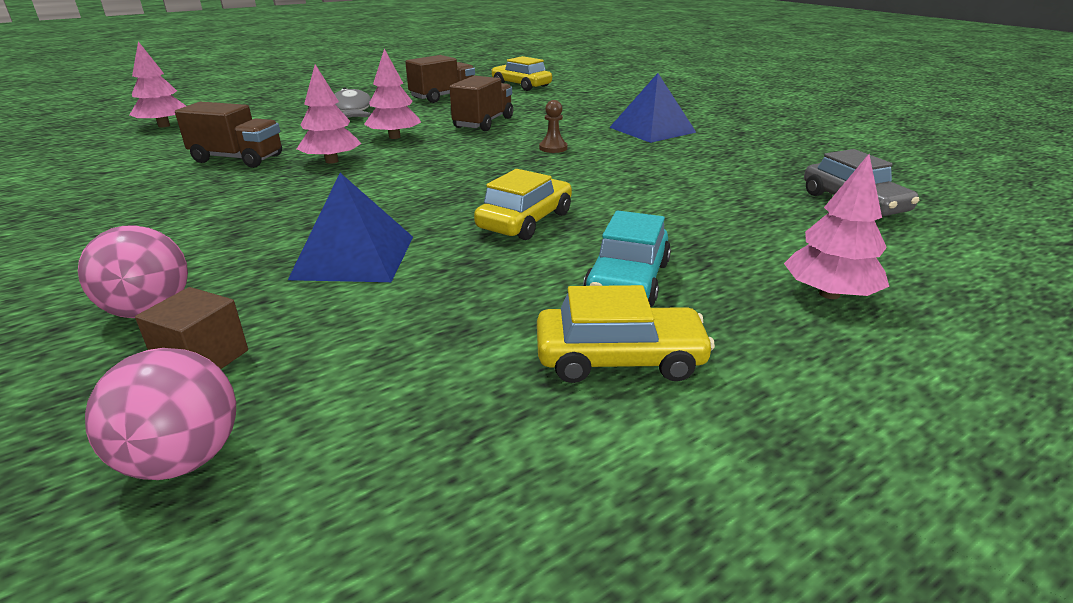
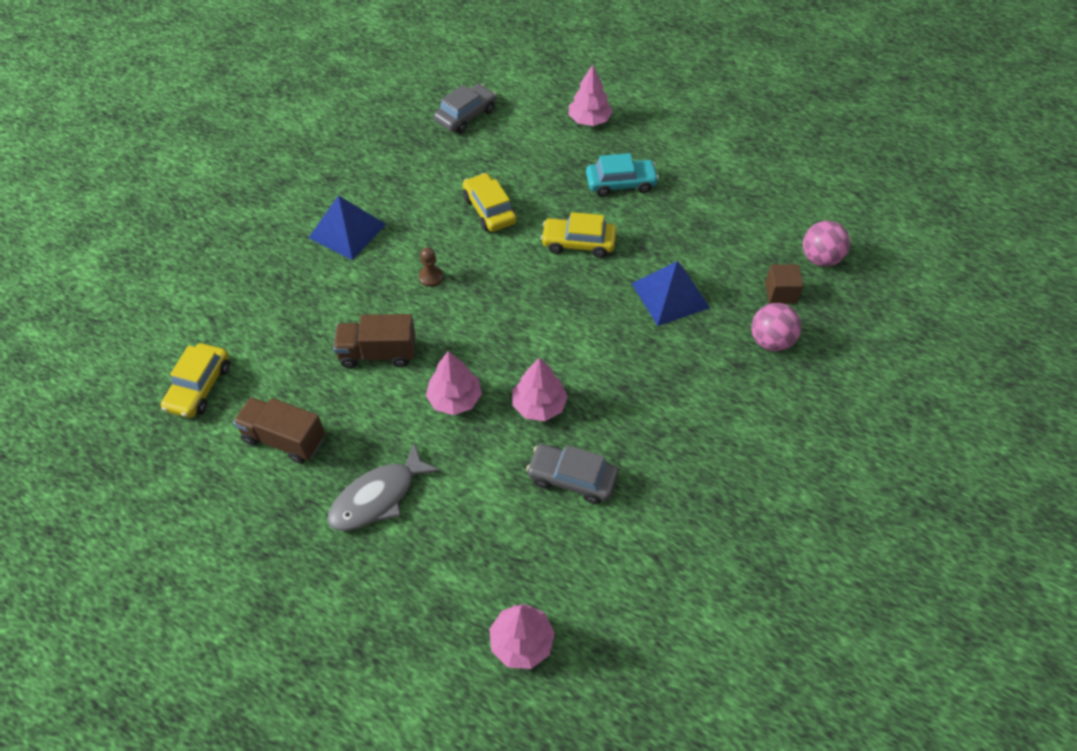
camera: 115 degrees left, 25 degrees up
(238, 159) = (572, 478): brown truck -> grey car
(619, 358) = (684, 171): yellow car -> yellow car (489, 210)

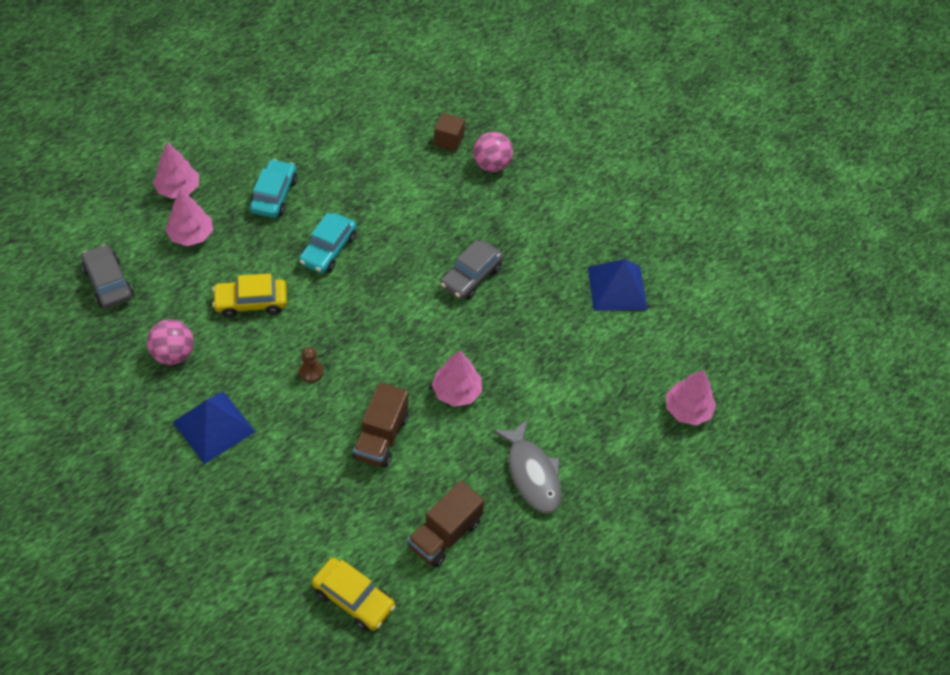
camera: 75 degrees left, 0 degrees up
(539, 405) = (488, 334): pink tree -> pink tree (191, 235)
(572, 478) = (564, 334): grey car -> grey car (471, 276)
(578, 243) = (328, 249): yellow car -> turquoise car
(670, 295) = (417, 208): blue pyramid -> blue pyramid (617, 288)
(820, 258) = (427, 102): pink ball -> pink ball (174, 354)

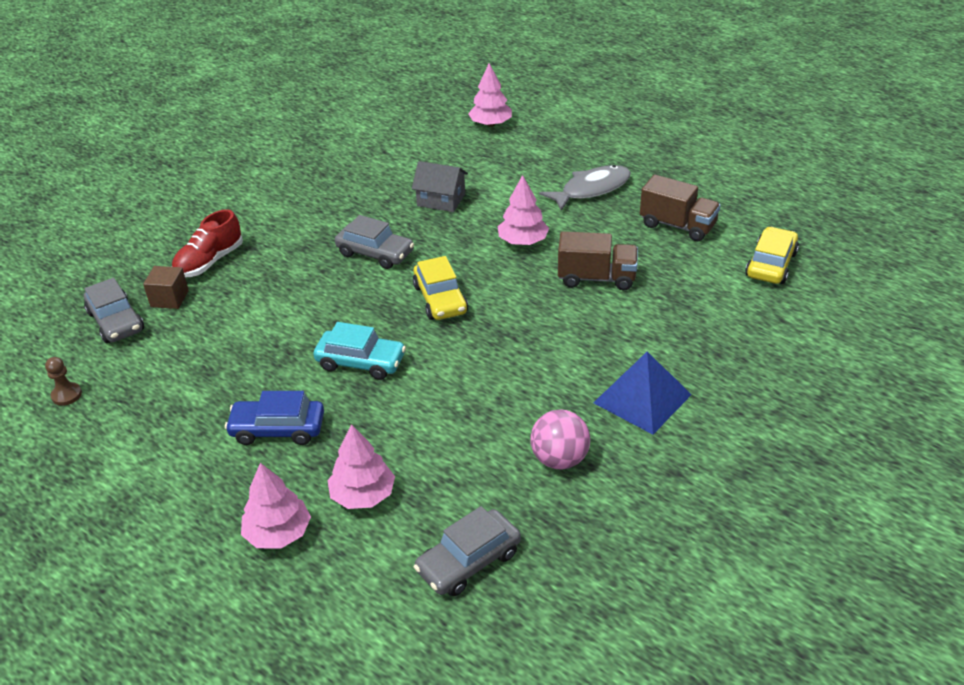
camera: 95 degrees left, 15 degrees down
(251, 302) = (459, 409): yellow car -> yellow car (440, 299)
(274, 195) = (278, 429): turquoise car -> blue car
(311, 372) = (539, 340): brown pawn -> brown pawn (66, 395)
(430, 110) = (116, 321): none -> grey car
(491, 165) = (209, 262): pink ball -> red shoe
(545, 339) = (441, 200): none -> grey house
(617, 288) = (367, 168): blue pyramid -> none

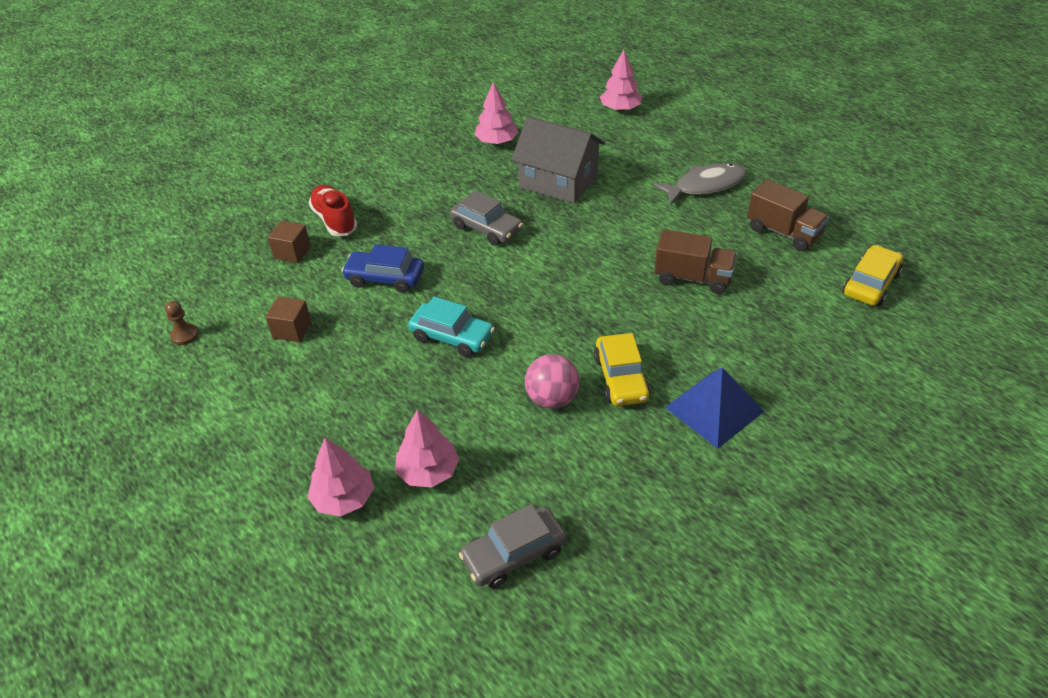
camera: 10 degrees right, 5 degrees up
(116, 321) = (241, 269): grey car -> none
(186, 375) = (292, 330): none -> brown cube
(209, 262) = (334, 220): red shoe -> red shoe turned 105 degrees clockwise
(278, 429) = (363, 394): blue car -> blue car (385, 278)
(440, 299) = (538, 282): yellow car -> yellow car (621, 378)
(441, 200) = (558, 181): grey house -> grey house, size x1.64
(523, 241) = (628, 232): pink tree -> pink tree (496, 141)
(559, 459) = (621, 461): pink ball -> pink ball (552, 399)

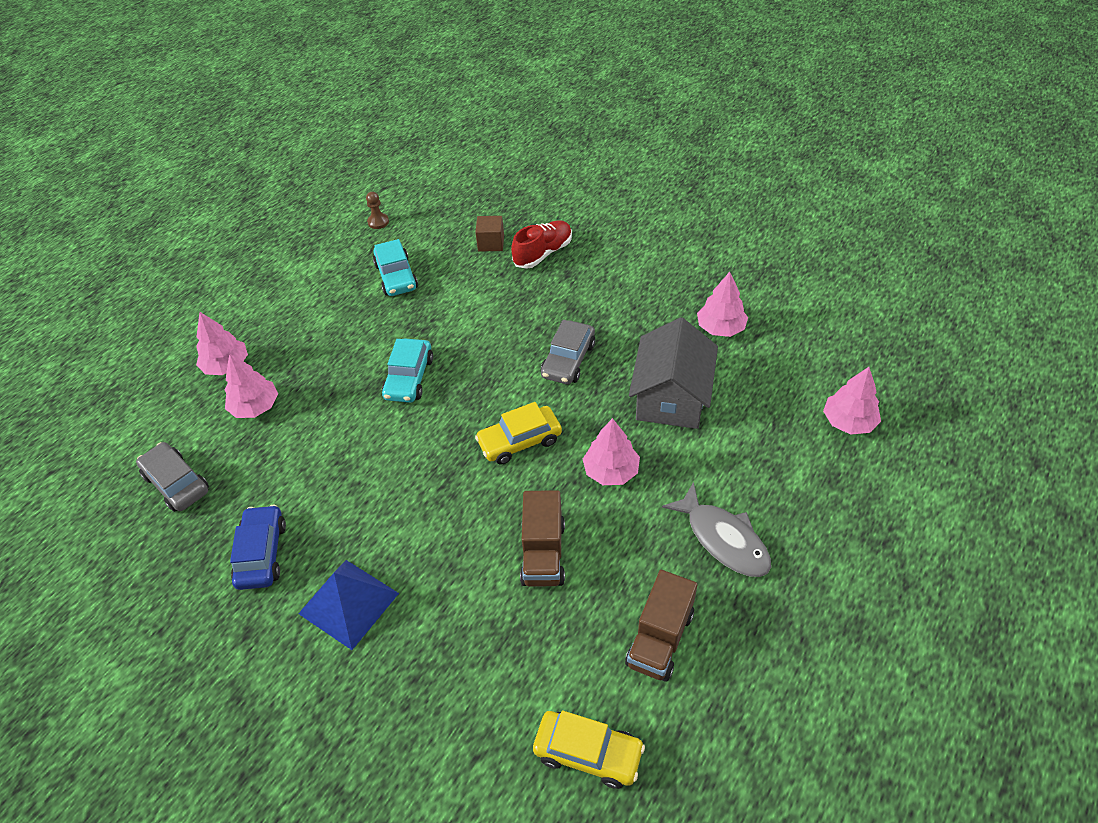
camera: 75 degrees right, 5 degrees up
(292, 330) = (396, 276): brown cube -> turquoise car
(385, 278) = (474, 311): blue car -> blue car (261, 553)
(552, 399) = (344, 469): pink ball -> none
(621, 378) = (378, 516): yellow car -> yellow car (520, 441)
(622, 227) = (611, 471): none -> pink tree

